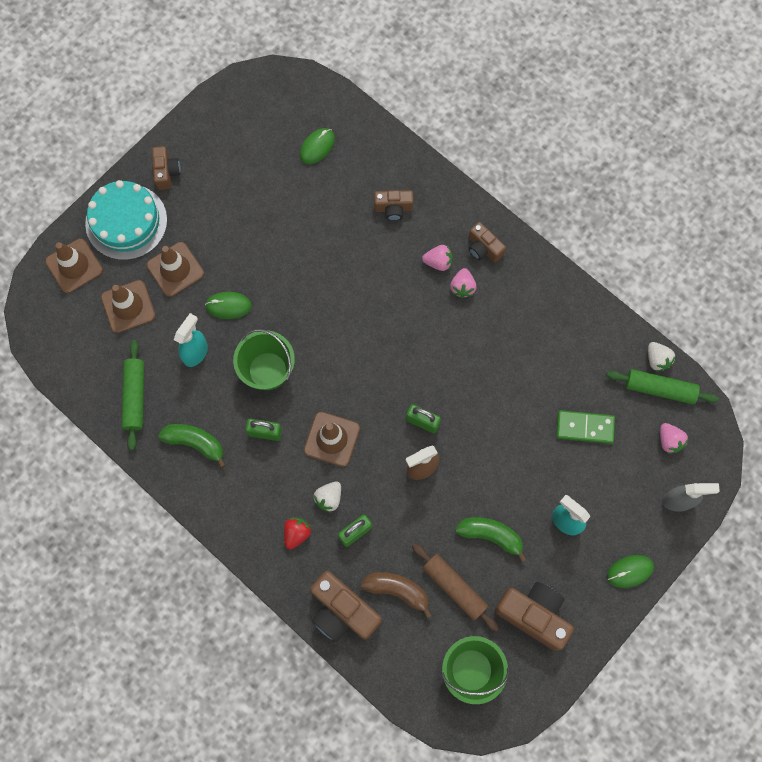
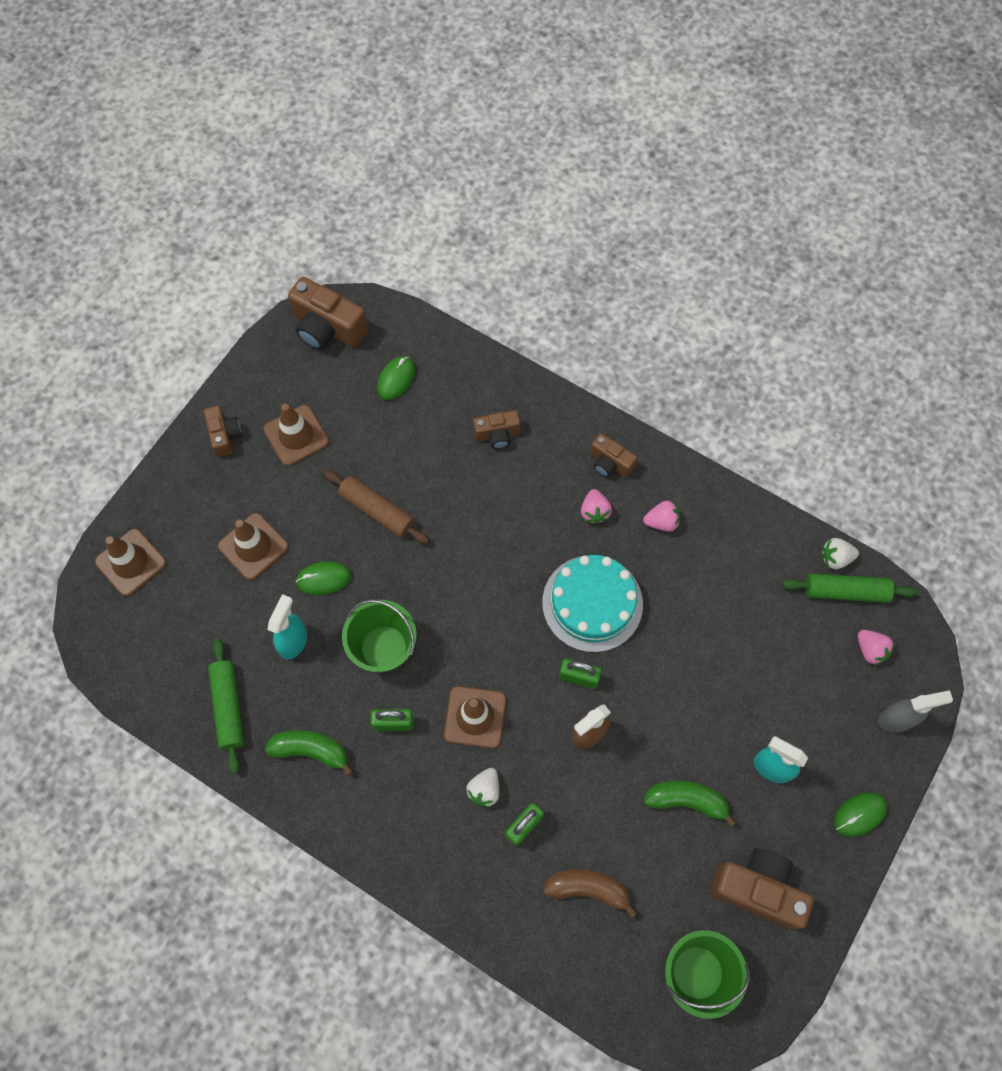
camera: 10 degrees left, 5 degrees down
(126, 222) = (186, 500): turquoise cake -> turquoise cake (592, 603)
(128, 306) = (203, 600): brown traffic cone -> brown traffic cone (296, 435)
(296, 533) = (453, 840): red strawberry -> none
(342, 611) = (526, 927): brown camera -> brown camera (328, 328)
(438, 262) = (561, 487): pink strawberry -> pink strawberry (661, 522)
(454, 587) = (656, 873): brown rolling pin -> brown rolling pin (377, 511)
(585, 427) = (769, 651): green domino -> none
(657, 360) = (835, 558): white strawberry -> white strawberry turned 120 degrees clockwise

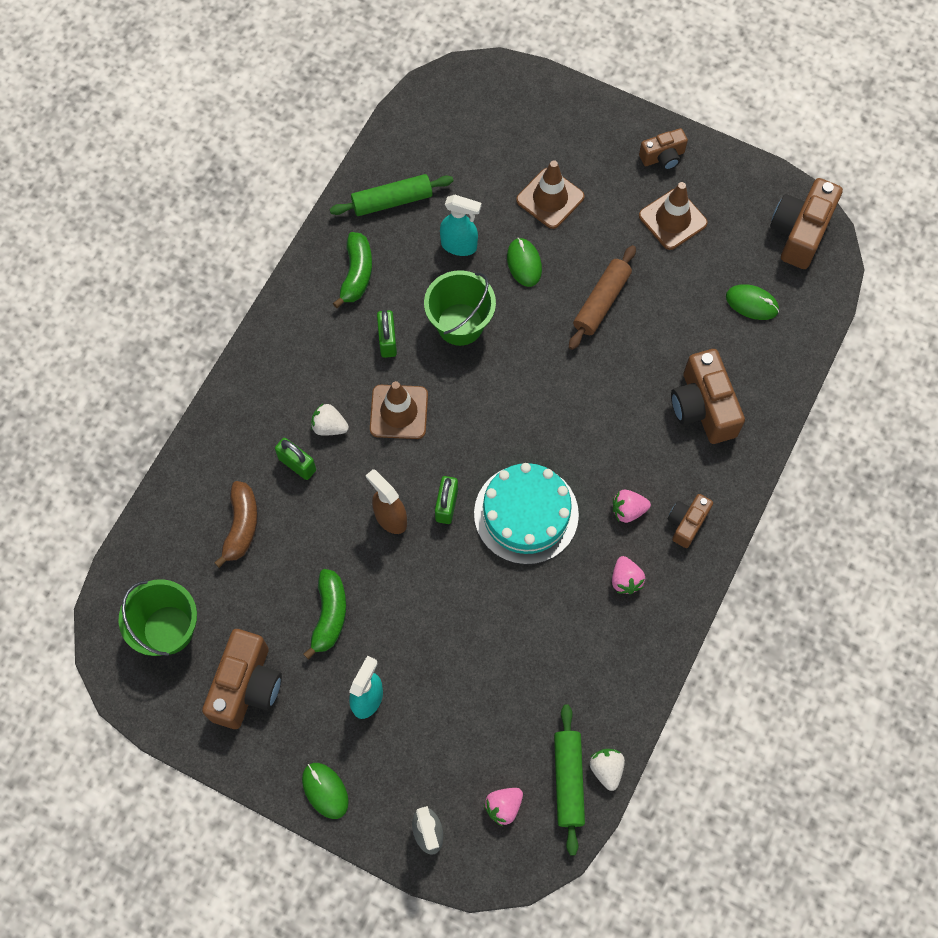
camera: 85 degrees right, 0 degrees up
(131, 562) = (522, 100): brown traffic cone -> none
(497, 434) = (703, 407): brown camera -> brown camera, size x1.73

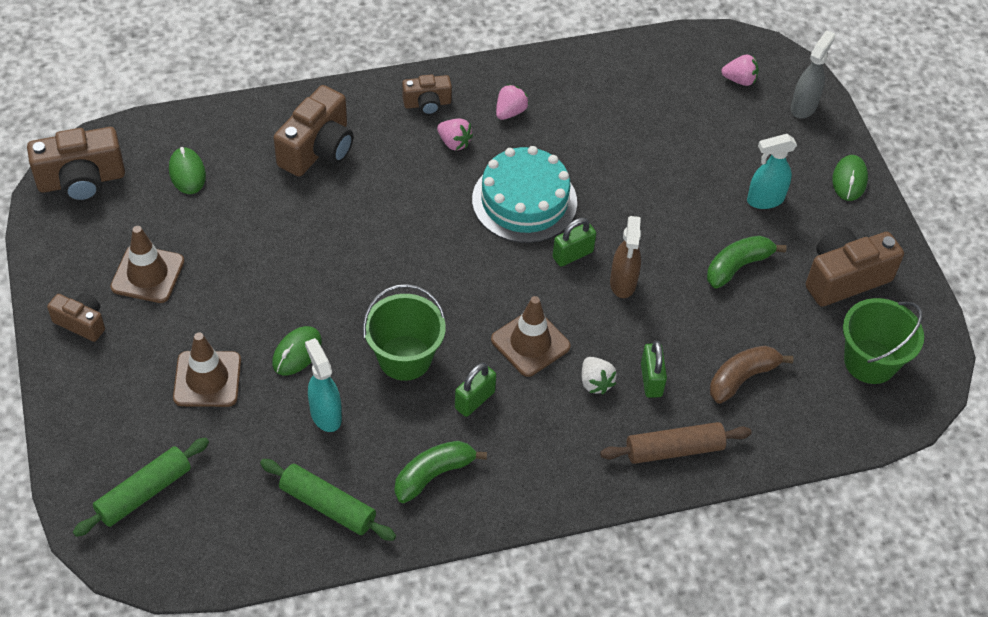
camera: 135 degrees left, 15 degrees down
(568, 780) = (682, 58): green rolling pin -> green rolling pin (144, 492)
(601, 302) = (283, 272): brown rolling pin -> brown rolling pin (674, 450)
(606, 769) = (652, 44): white strawberry -> none

